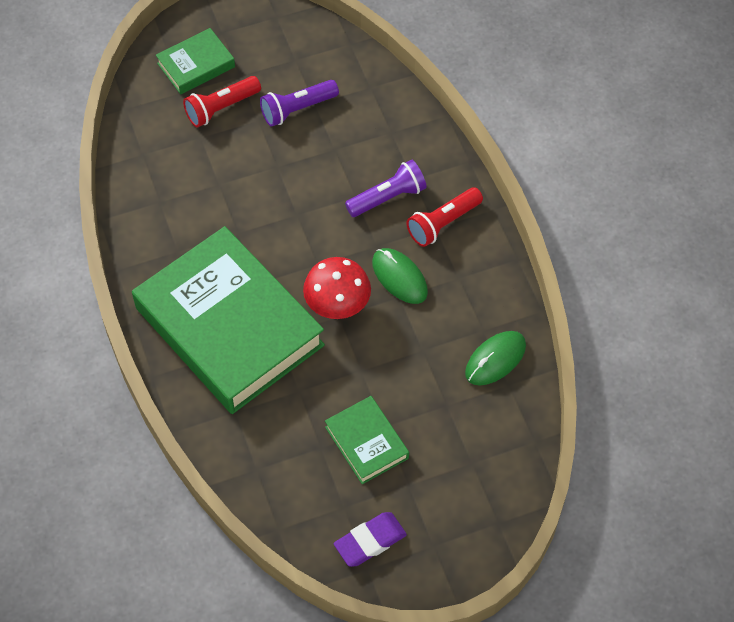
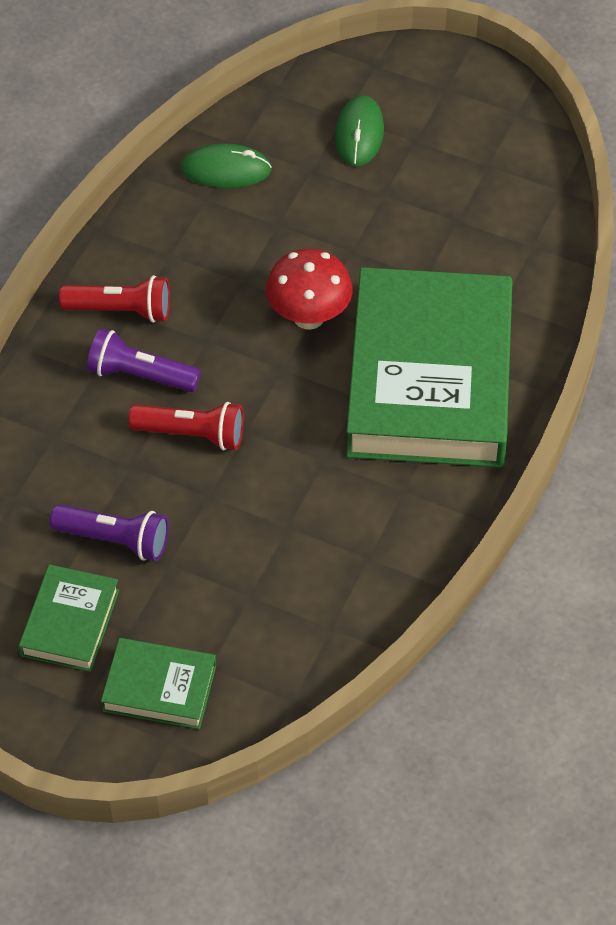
camera: 135 degrees left, 5 degrees down
(221, 108) = (191, 610): red flashlight -> red flashlight (192, 434)
(366, 442) = (413, 194): green book -> green book (70, 623)
(370, 541) = (494, 127): purple eraser -> none
(399, 277) = (221, 297): green mouse -> green mouse (359, 134)

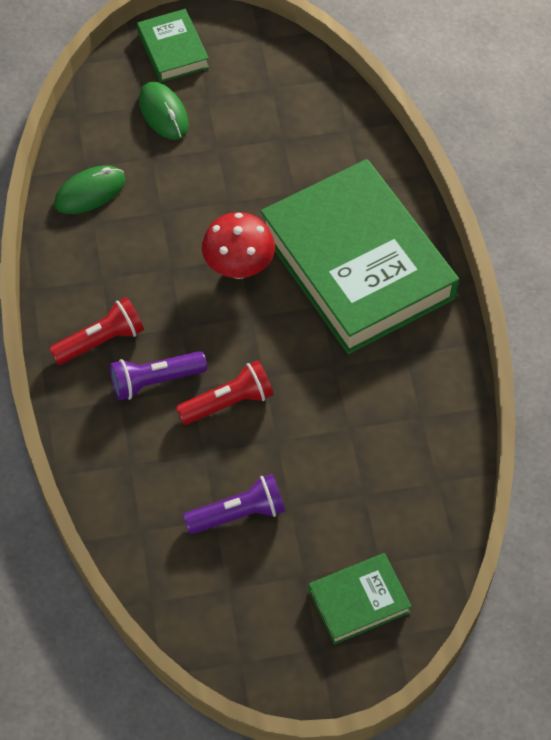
camera: 35 degrees left, 5 degrees up
(70, 623) = (257, 595): green book -> green book (173, 50)

